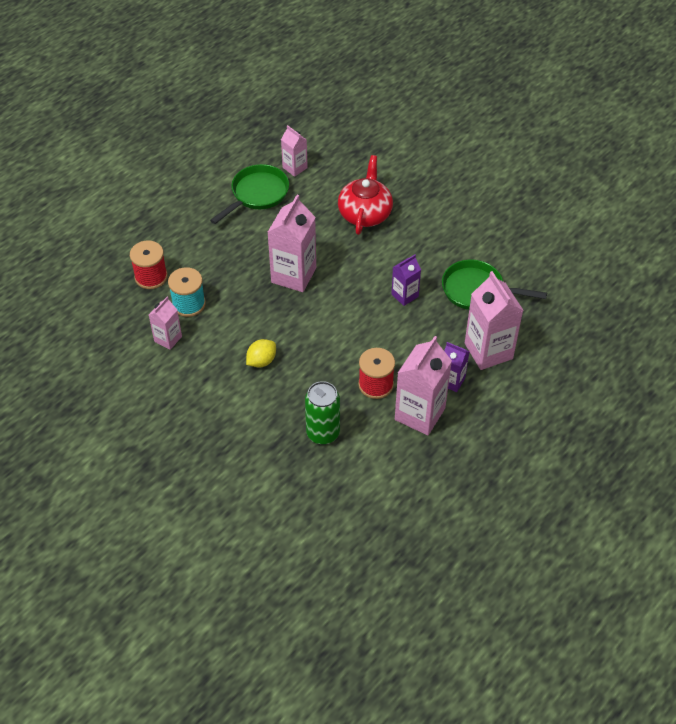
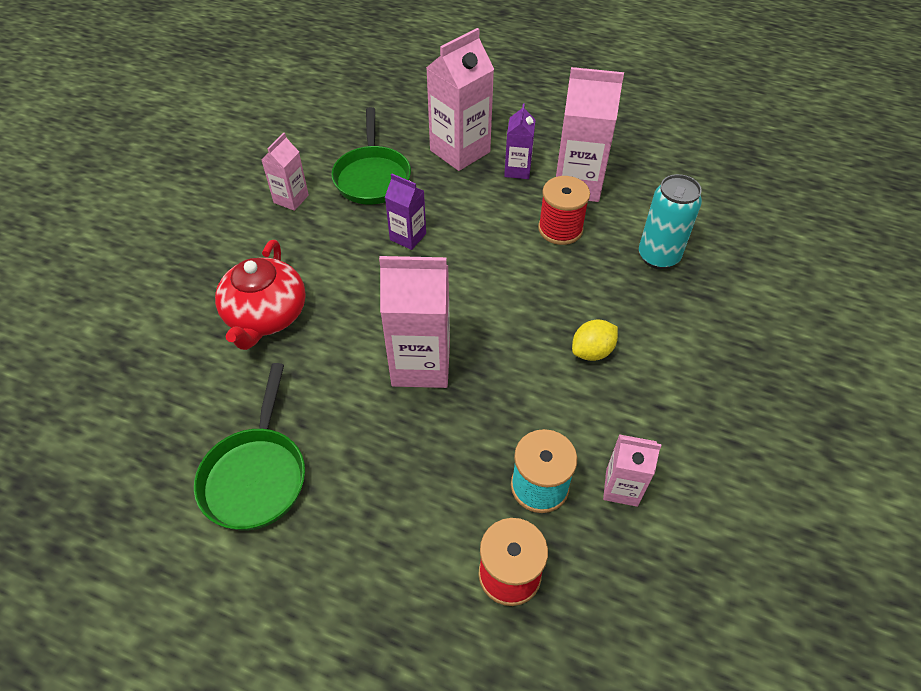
camera: 110 degrees left, 0 degrees up
(257, 194) = (256, 475): green pan -> green pan turned 105 degrees counterclockwise
(261, 361) = (592, 351): yellow lemon -> yellow lemon turned 60 degrees counterclockwise
(295, 167) = (177, 440): pink carton -> pink carton (291, 199)
(323, 433) = (658, 256): green can -> turquoise can
(365, 213) = (266, 316): red teapot -> red teapot turned 75 degrees counterclockwise

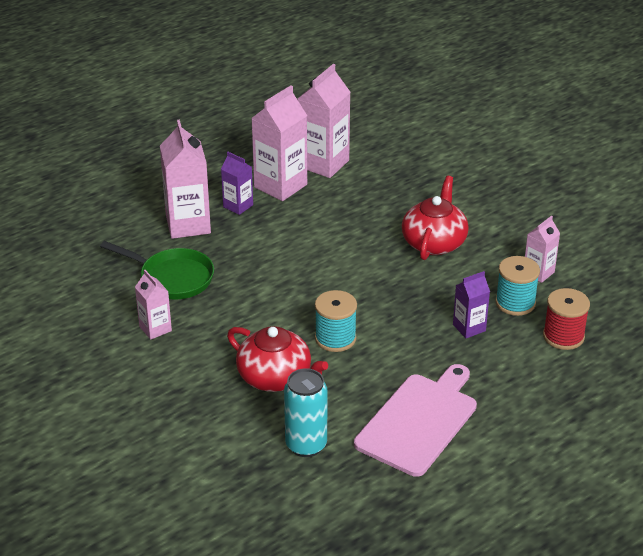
camera: 60 degrees left, 15 degrees down
(256, 475) = (419, 421): green pan -> pink cutting board
(357, 336) = (335, 338): none -> turquoise spool
(408, 237) = (258, 282): purple carton -> purple carton (469, 328)
(421, 364) = (385, 318): pink carton -> pink carton (323, 164)
(560, 229) = (317, 211): red spool -> none
(592, 351) = (434, 242): yellow lemon -> red teapot
(658, 256) = (380, 182): turquoise can -> turquoise can (306, 445)

